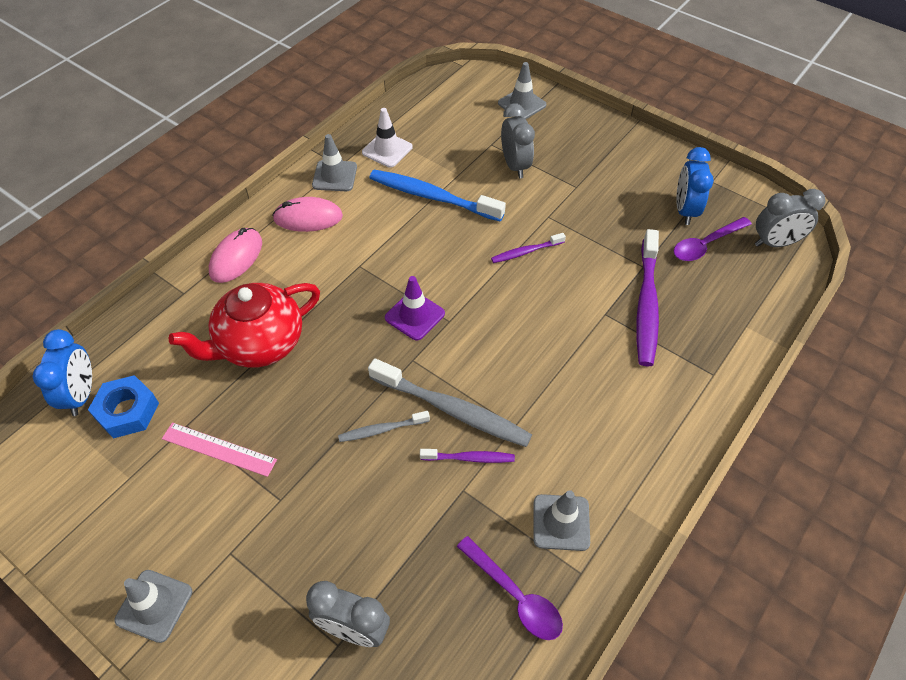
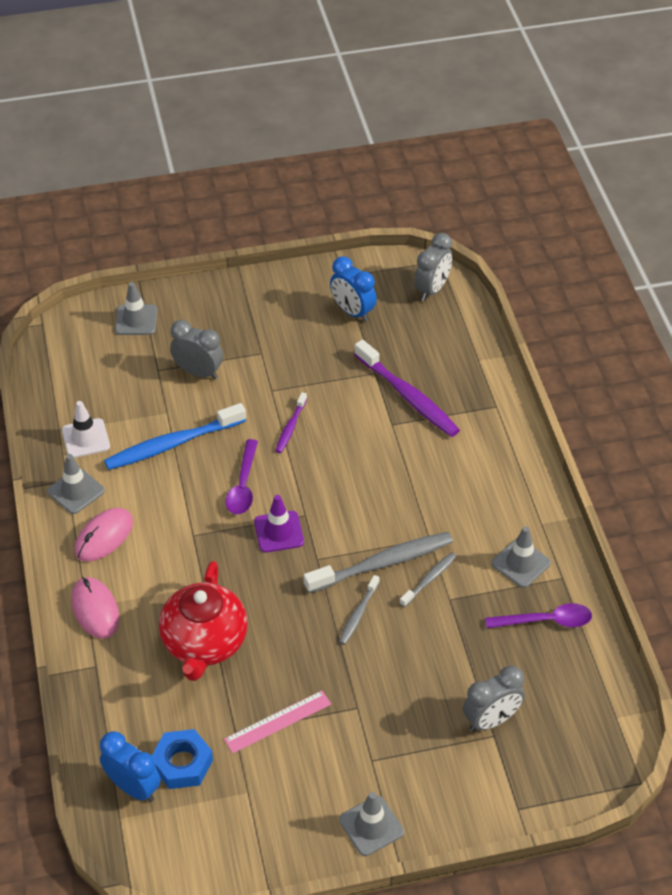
camera: 50 degrees left, 5 degrees down
(469, 458) = (429, 579): purple toothbrush -> grey toothbrush
(706, 244) = (393, 325): purple spoon -> purple spoon (243, 485)

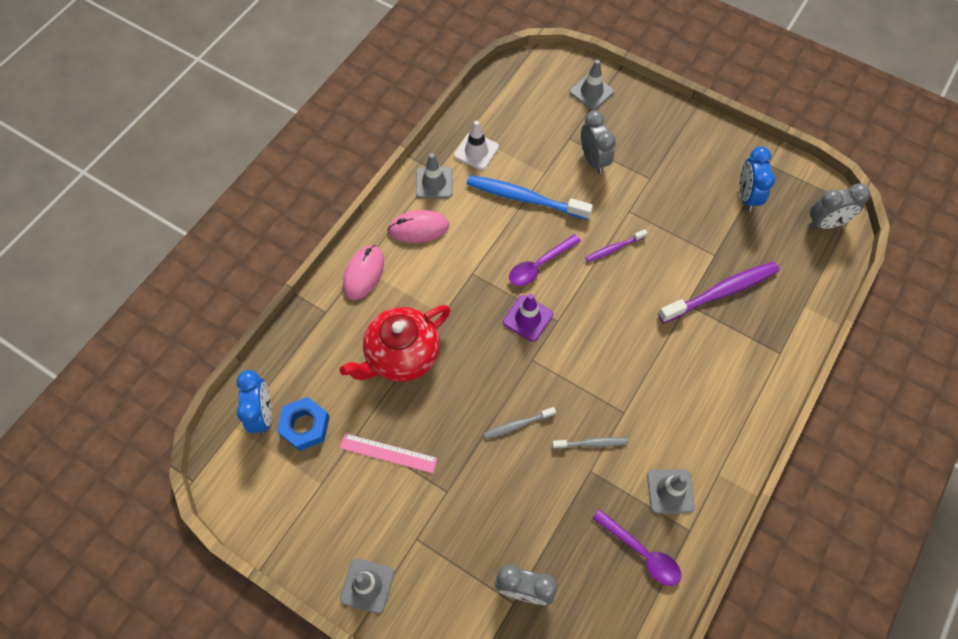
camera: 45 degrees right, 15 degrees up
(382, 563) = (572, 402): grey toothbrush -> none
(408, 396) = (721, 292): purple toothbrush -> purple toothbrush turned 120 degrees counterclockwise

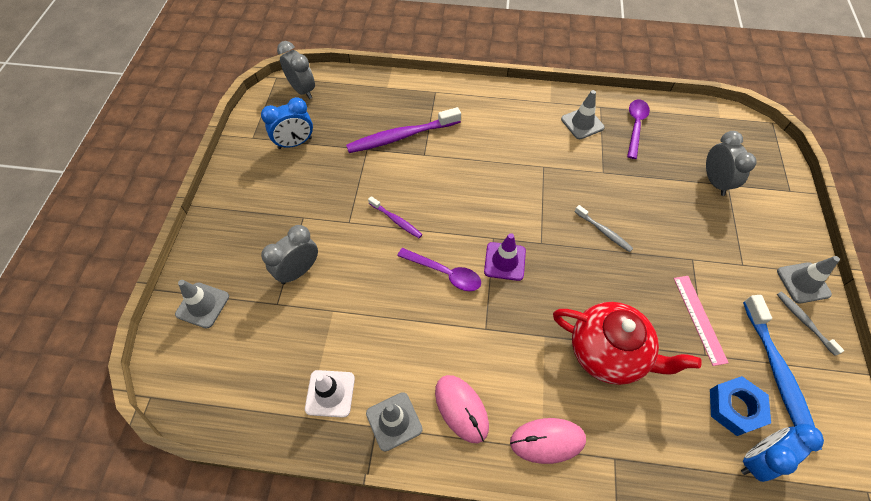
camera: 115 degrees left, 5 degrees down
(525, 198) = (373, 316): blue toothbrush -> blue toothbrush (778, 375)
(592, 443) = (582, 178): grey toothbrush -> grey toothbrush (804, 322)
(721, 292) = (401, 136): purple toothbrush -> purple toothbrush turned 60 degrees counterclockwise

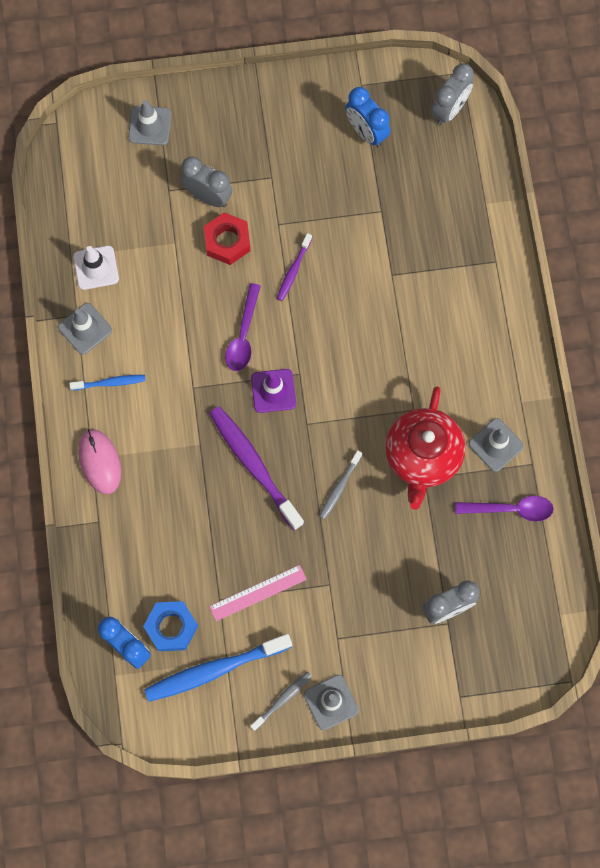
camera: 75 degrees right, 15 degrees up
(349, 265) = (227, 241): none -> red nut
(401, 136) = (411, 242): purple toothbrush -> purple toothbrush (254, 465)
(461, 408) = (110, 383): pink mouse -> blue toothbrush
(608, 353) = (197, 506): red teapot -> red teapot (422, 457)

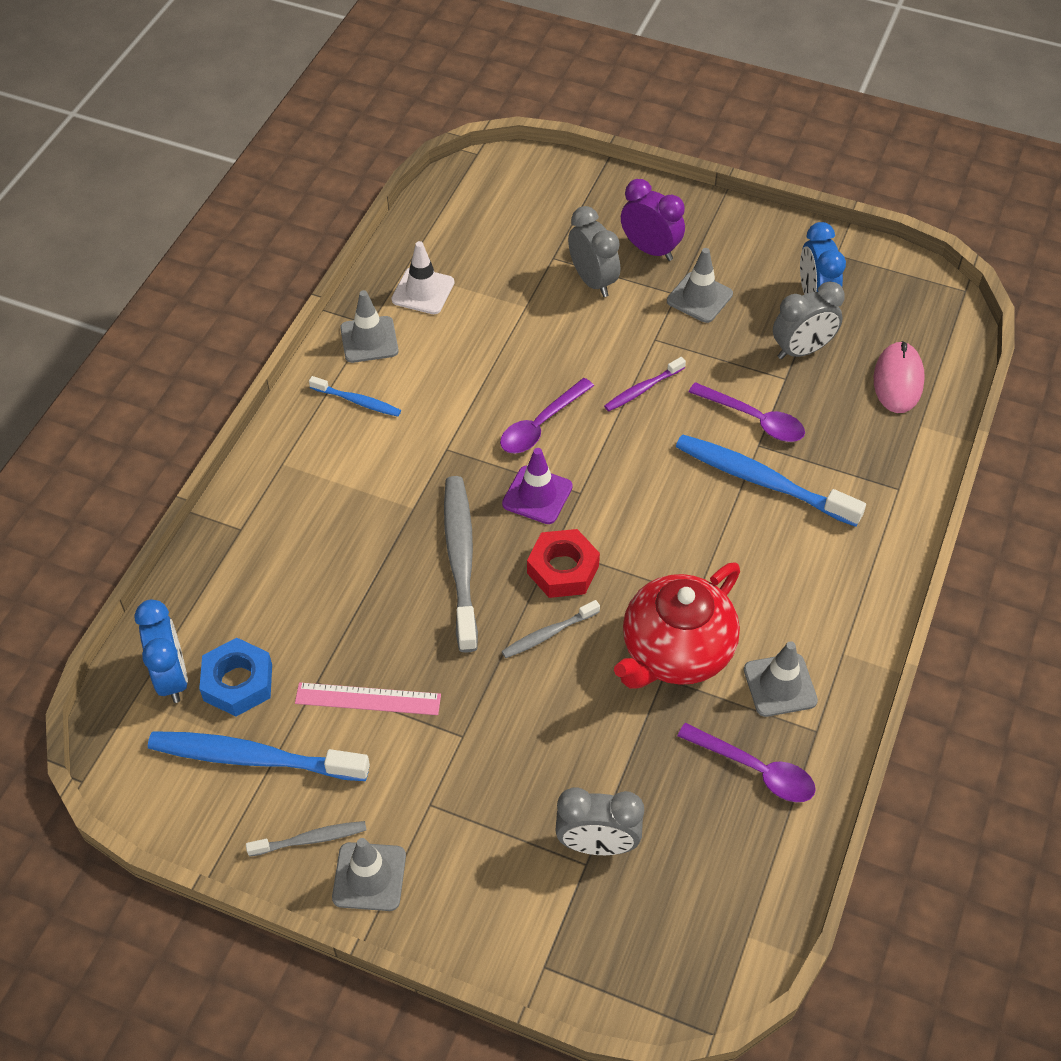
camera: 30 degrees right, 20 degrees down
(99, 462) = (288, 471): pink mouse -> pink mouse (898, 380)
(150, 126) = (573, 195): grey traffic cone -> grey traffic cone (699, 297)
(227, 241) = (585, 330): red nut -> red nut (563, 569)
(232, 147) = (650, 249): none -> purple clock
(254, 465) = (460, 560): purple toothbrush -> grey toothbrush
(378, 256) = (754, 419): none -> purple spoon
(409, 302) = (762, 481): none -> blue toothbrush
(449, 110) = (929, 318): grey clock -> grey clock (802, 350)

